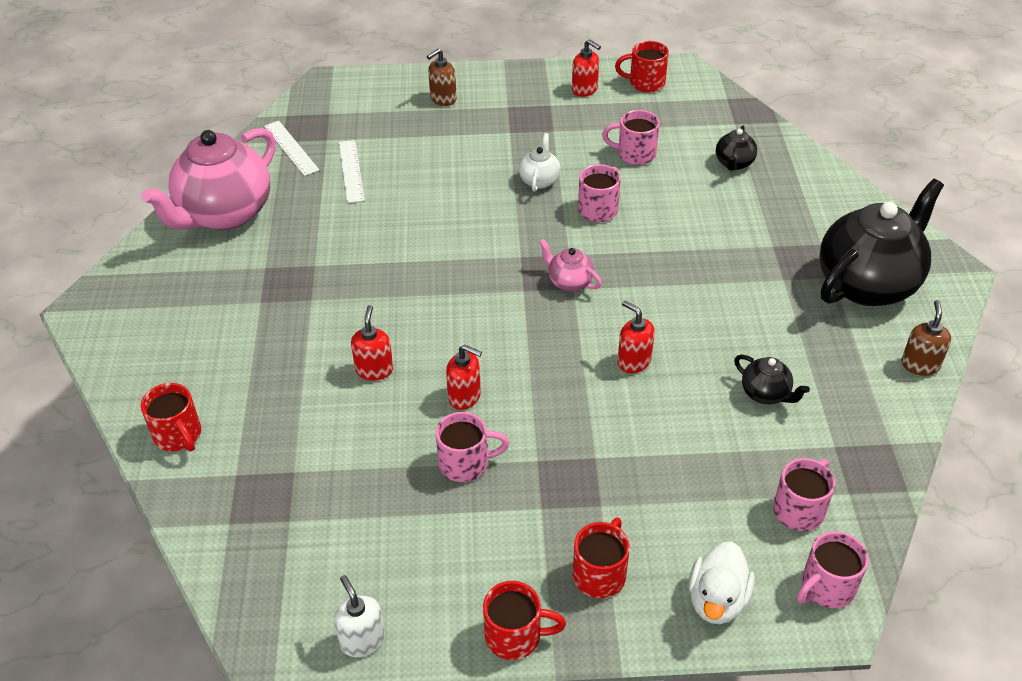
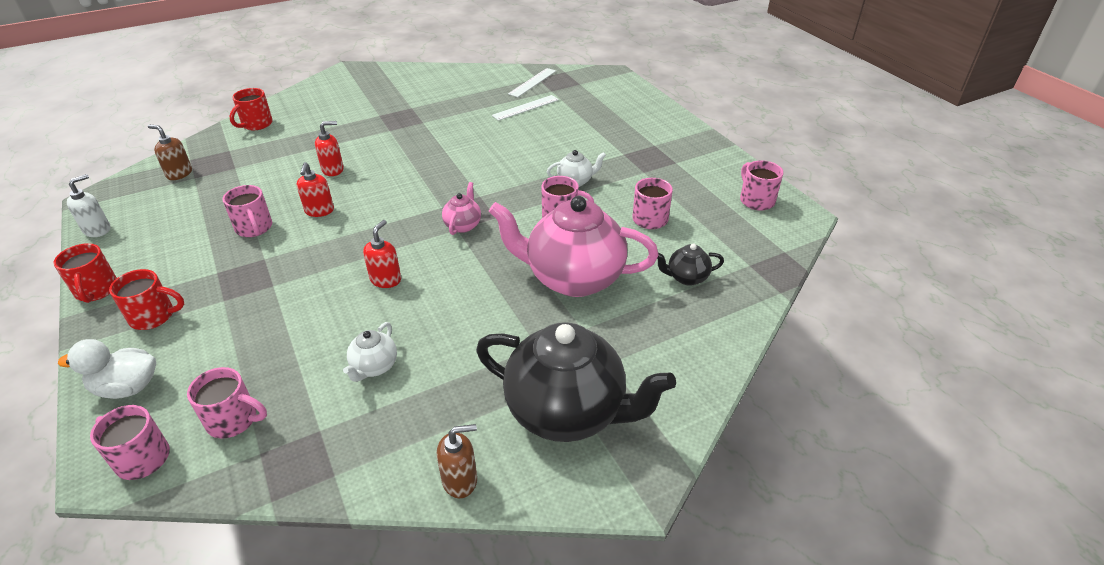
camera: 65 degrees right, 5 degrees down
(224, 214) = (452, 81): pink teapot -> pink teapot (573, 278)
(443, 99) = (636, 117): brown soap dispenser -> brown soap dispenser (179, 173)
(585, 90) = (713, 173): red soap dispenser -> none
(645, 83) = (756, 200): red mug -> pink mug
(766, 394) = (374, 367): black teapot -> white teapot

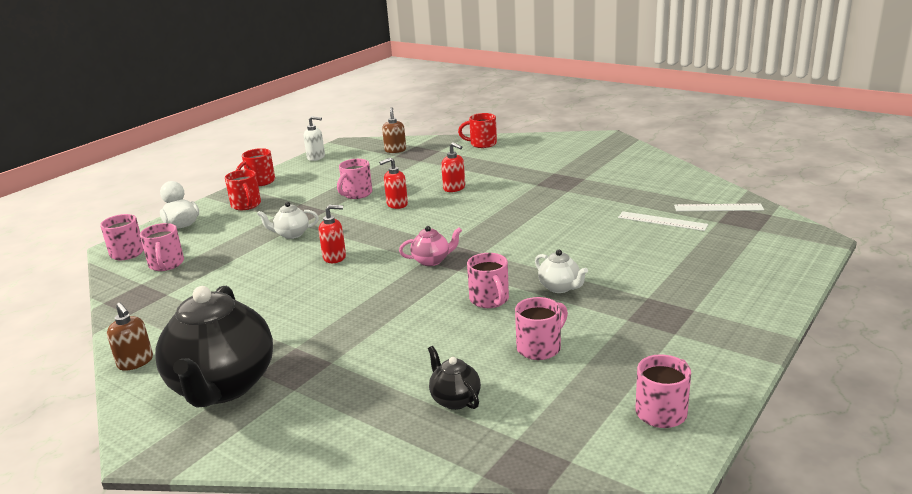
camera: 65 degrees right, 15 degrees down
(374, 367) = (235, 289): white teapot -> white teapot (291, 234)
(573, 278) = (400, 335): pink teapot -> none

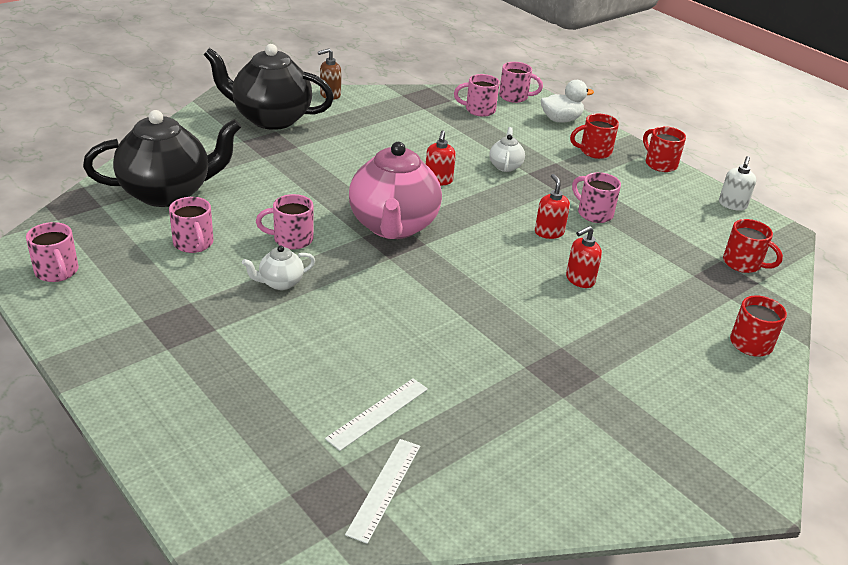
camera: 100 degrees right, 10 degrees up
(395, 150) = (743, 263): brown soap dispenser -> red mug
(432, 261) = (393, 226): pink teapot -> pink teapot, size x2.29
(455, 399) = (168, 193): black teapot -> black teapot, size x2.29

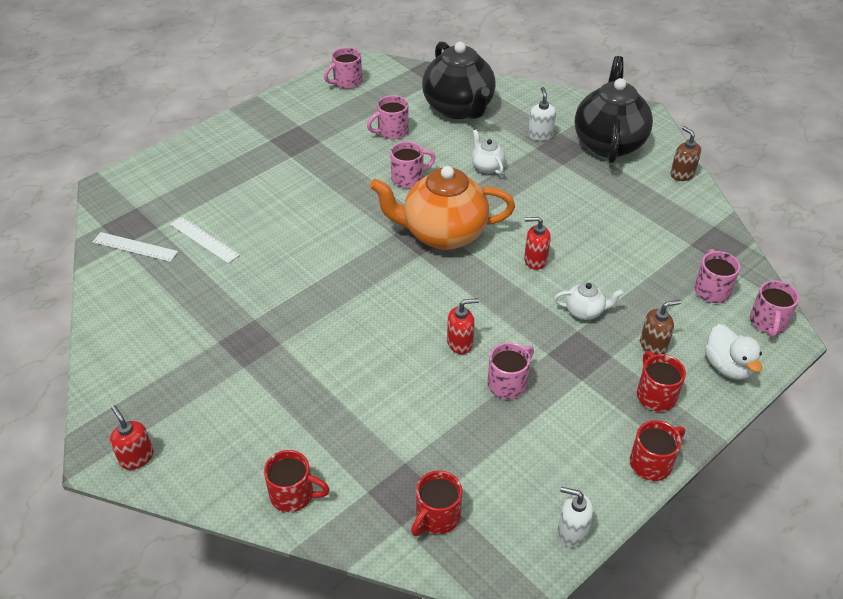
camera: 90 degrees right, 10 degrees up
(242, 151) = (540, 135): none -> white soap dispenser
(280, 283) = (349, 179): white teapot -> white teapot (487, 166)
(291, 239) = (408, 178): pink mug -> pink mug turned 75 degrees clockwise
(393, 226) = (442, 234): pink teapot -> orange teapot
(542, 143) = (653, 345): none -> brown soap dispenser
(579, 279) = (381, 363): red soap dispenser -> red soap dispenser (136, 457)

